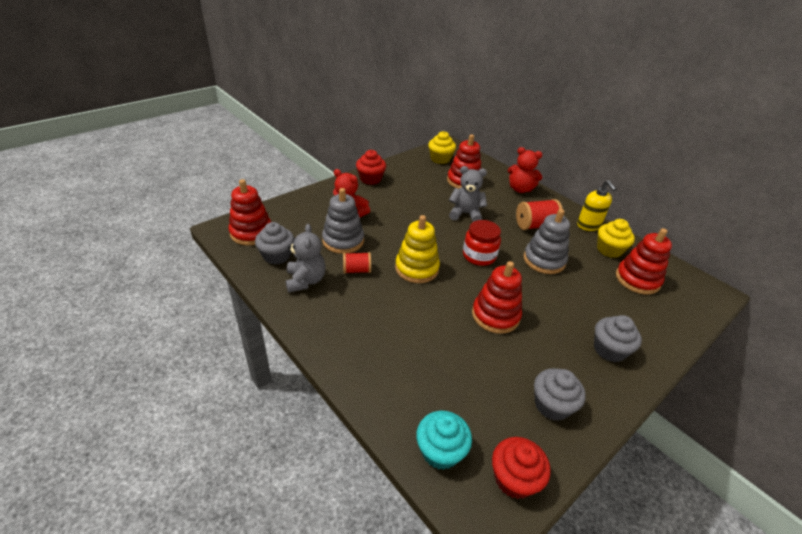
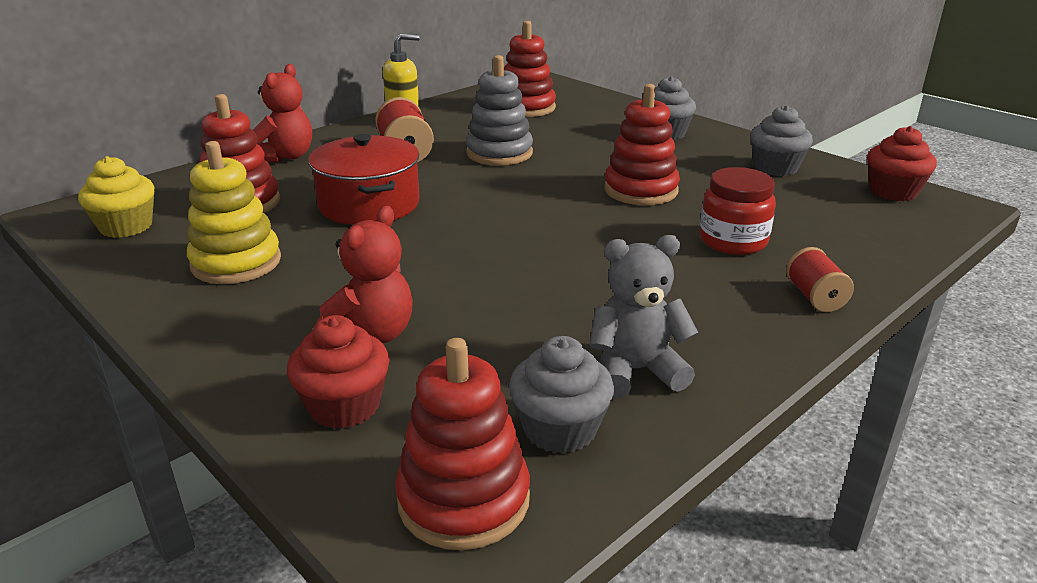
camera: 90 degrees left, 10 degrees down
(343, 241) = (478, 334): grey stacking toy -> none
(357, 270) = (578, 310): red spool -> red spool (814, 297)
(370, 179) = (194, 315): red cupcake -> red cupcake (344, 406)
(416, 268) = (551, 248): yellow stacking toy -> yellow stacking toy (236, 263)
(440, 451) = (901, 229): turquoise cupcake -> none
(465, 214) = (369, 204): grey teddy bear -> red pot
(479, 256) = (499, 196): red jar -> red jar (733, 241)
(609, 250) = (464, 115): yellow cupcake -> none

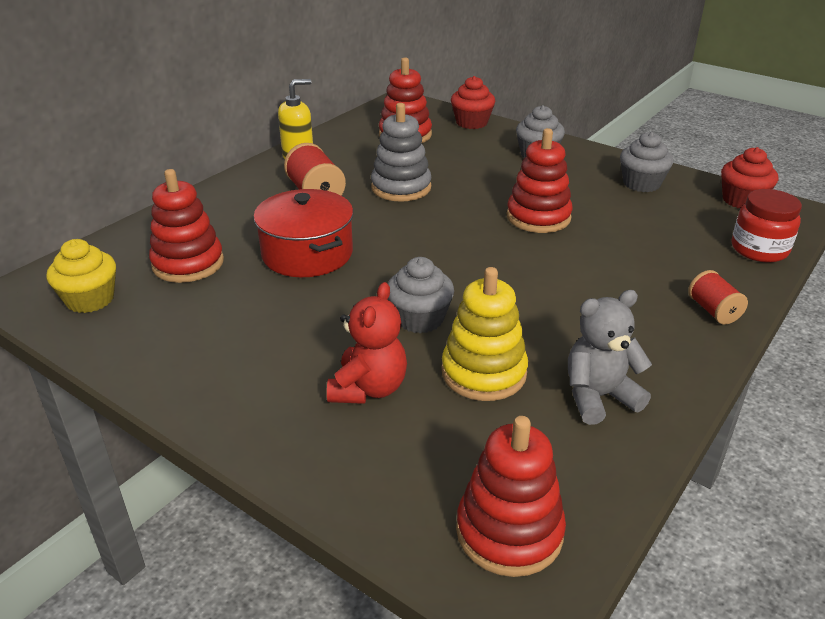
camera: 10 degrees left, 5 degrees up
(236, 263) = (214, 328): yellow stacking toy -> yellow stacking toy (483, 373)
(286, 156) = (206, 207): red teddy bear -> none
(344, 406) = (376, 460): red cupcake -> red cupcake (471, 123)
(559, 429) = (559, 458): grey cupcake -> grey cupcake (419, 319)
(733, 241) = (632, 262): red jar -> red jar (759, 249)

